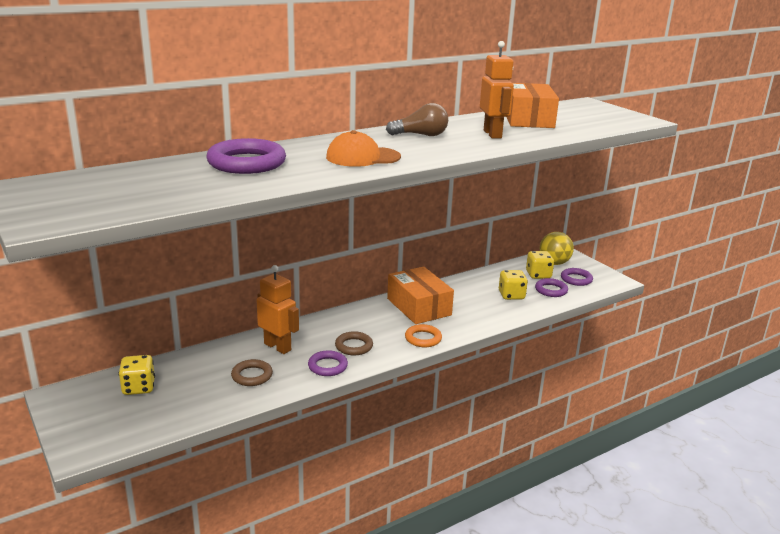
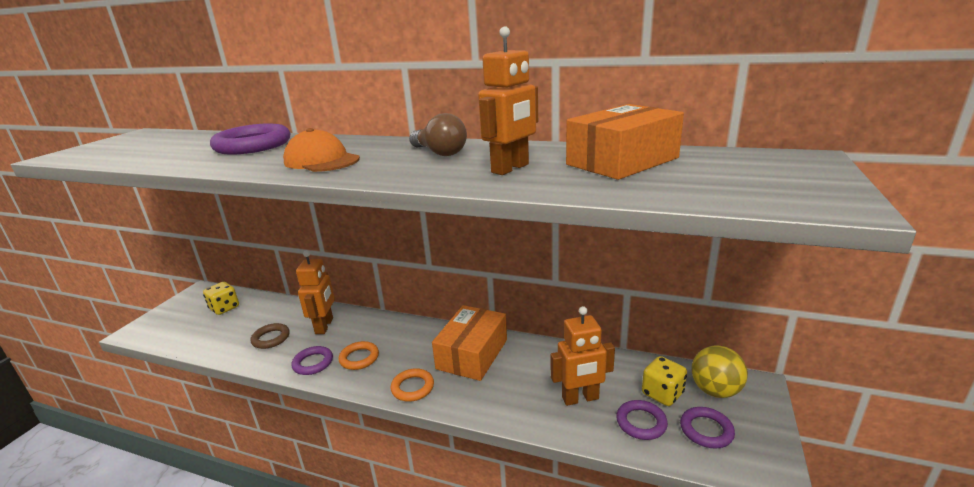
camera: 55 degrees right, 0 degrees up
(354, 346) = (359, 358): brown ring -> orange ring
(511, 295) = (580, 398): yellow dice -> orange robot

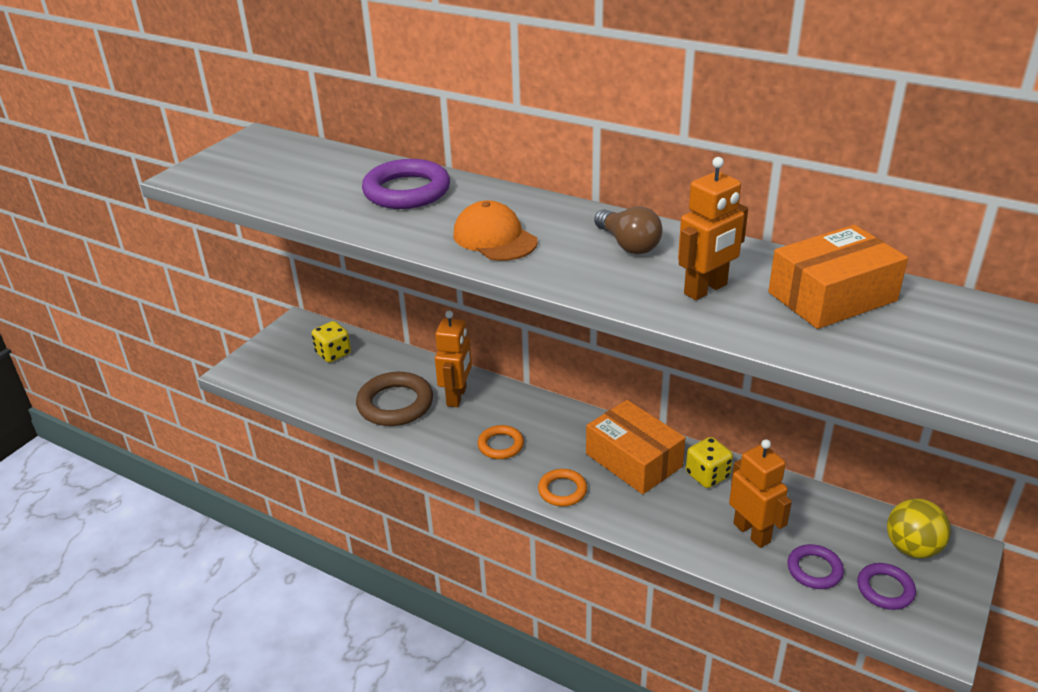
camera: 10 degrees right, 10 degrees up
(271, 338) = (395, 404): brown ring -> brown ring, size x1.75
(313, 363) = (448, 443): purple ring -> none
(472, 354) = (634, 460): orange box -> orange box turned 75 degrees counterclockwise
(580, 398) = (752, 532): orange robot -> orange robot turned 120 degrees counterclockwise
(662, 394) = (848, 542): yellow dice -> yellow dice (707, 475)

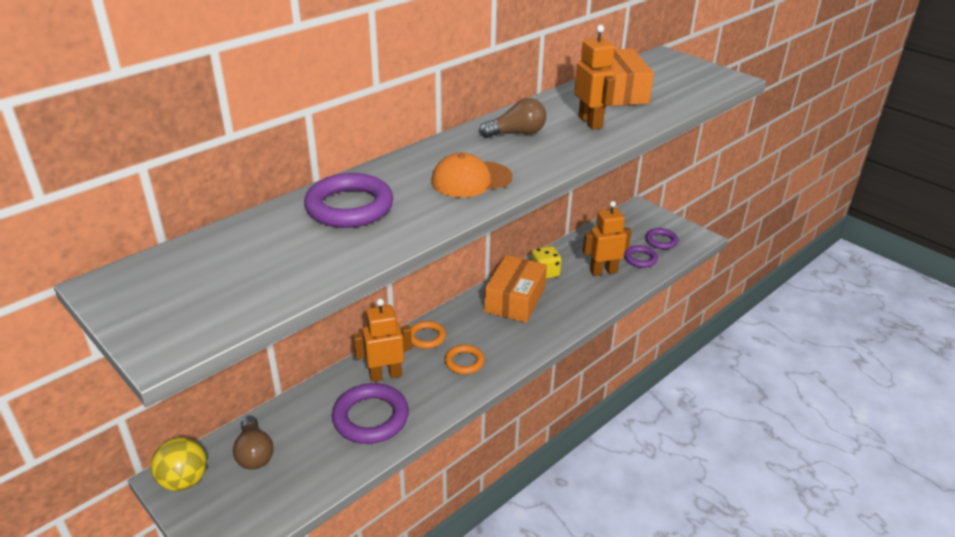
camera: 75 degrees left, 0 degrees up
(333, 354) = (254, 453): yellow dice -> brown light bulb
(395, 404) = (371, 418): brown ring -> purple ring
(457, 396) = (385, 375): orange robot -> orange robot turned 45 degrees counterclockwise
(562, 490) = (531, 341): orange ring -> orange ring (426, 337)
(634, 460) = (515, 299): orange box -> orange box turned 45 degrees counterclockwise
(912, 548) = (633, 222): yellow ball -> yellow ball (184, 481)

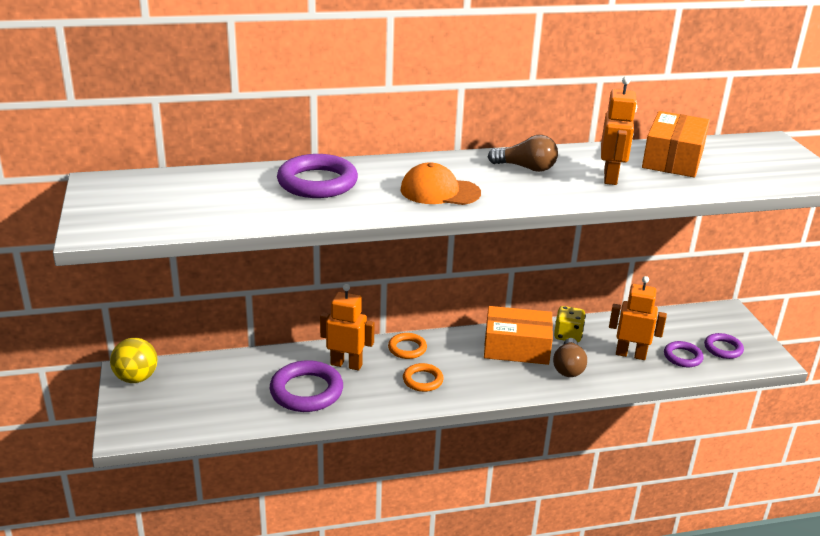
camera: 30 degrees right, 5 degrees down
(254, 453) = (199, 380): brown light bulb -> brown light bulb (568, 367)
(515, 299) = (516, 347): orange box -> orange box turned 45 degrees clockwise

